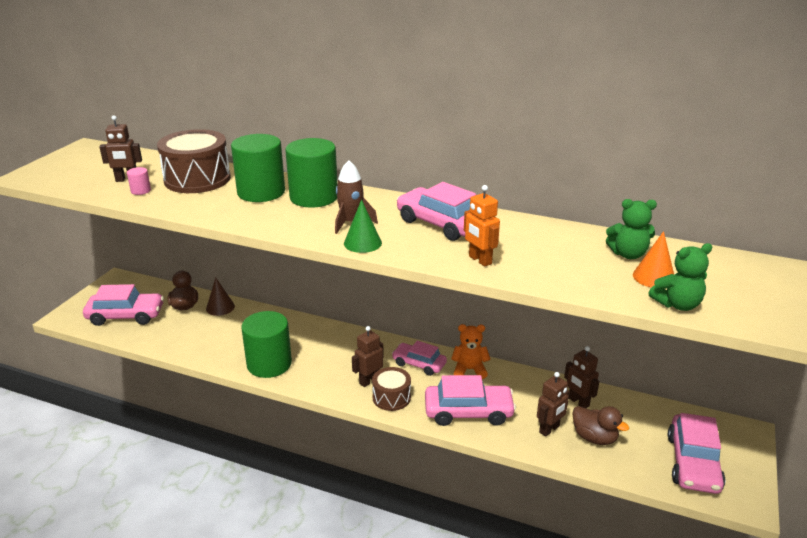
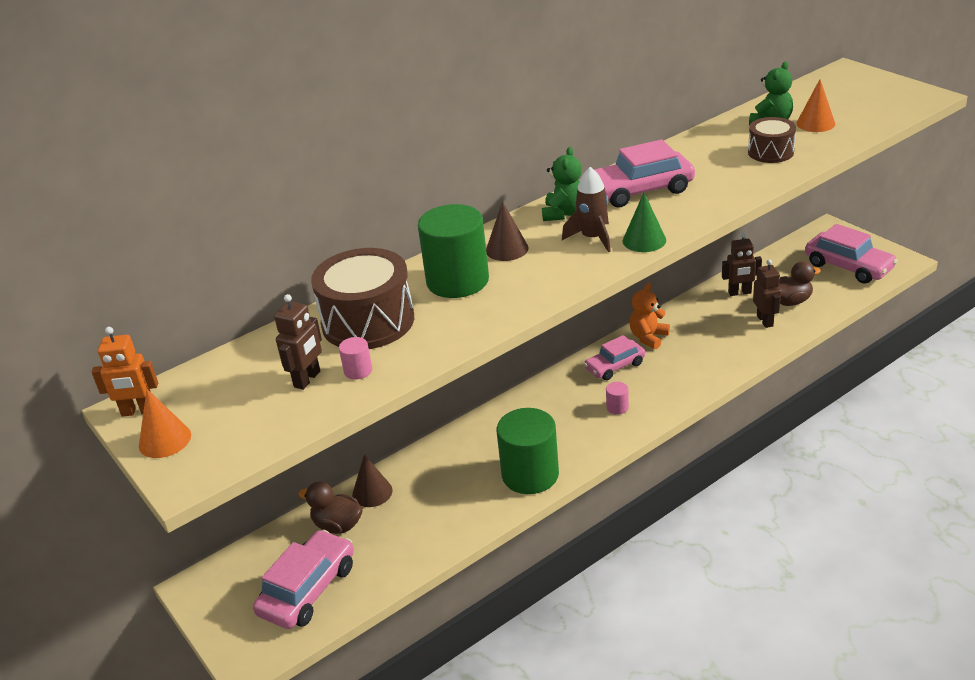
camera: 55 degrees left, 5 degrees up
(58, 162) = (165, 440): none -> orange cone
(314, 197) = (507, 249): green cylinder -> brown cone
(369, 381) = (617, 407): brown robot -> pink cylinder
(391, 397) = (655, 400): brown drum -> brown drum (770, 152)
(468, 412) = (711, 358): pink car -> none
(480, 260) = (729, 188): orange robot -> orange robot (138, 411)
(677, 304) = (862, 127): green teddy bear -> green teddy bear (564, 213)

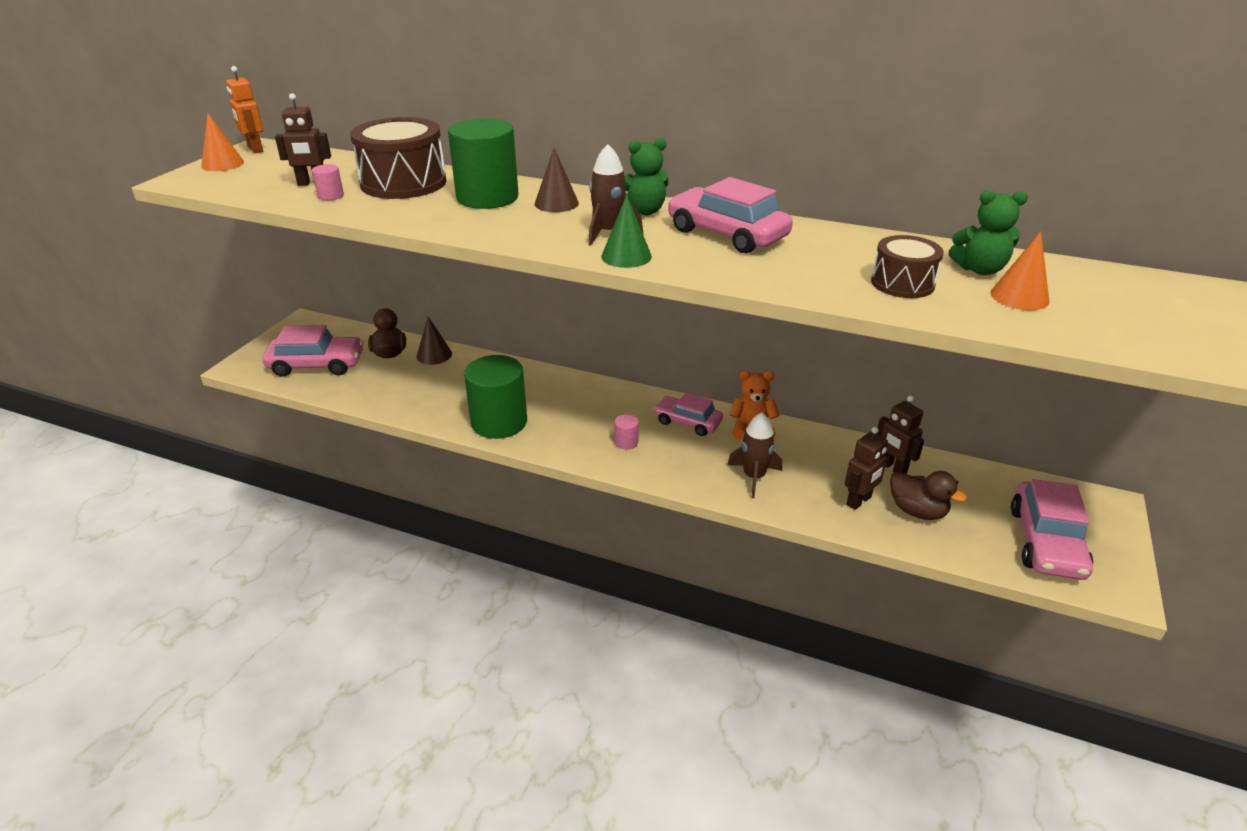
camera: 55 degrees right, 0 degrees up
(707, 357) = (754, 477): none -> brown rocket

